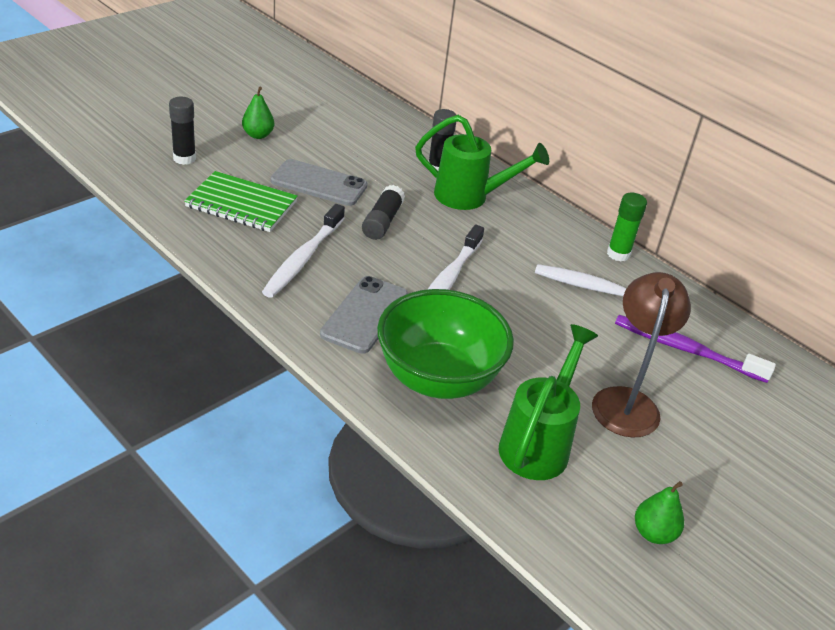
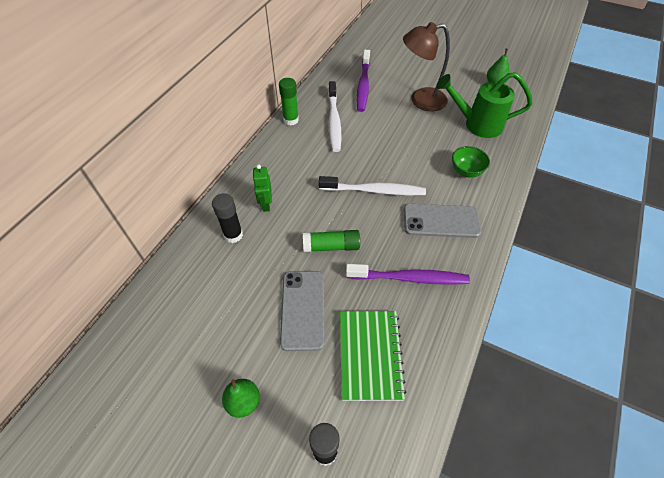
camera: 105 degrees left, 15 degrees up
(303, 258) = (409, 278): white toothbrush -> purple toothbrush
(382, 222) = (331, 246): black glue stick -> green glue stick
(438, 378) = (466, 171): green bowl -> green bowl, size x0.46
(470, 197) = (265, 204): green watering can -> green robot

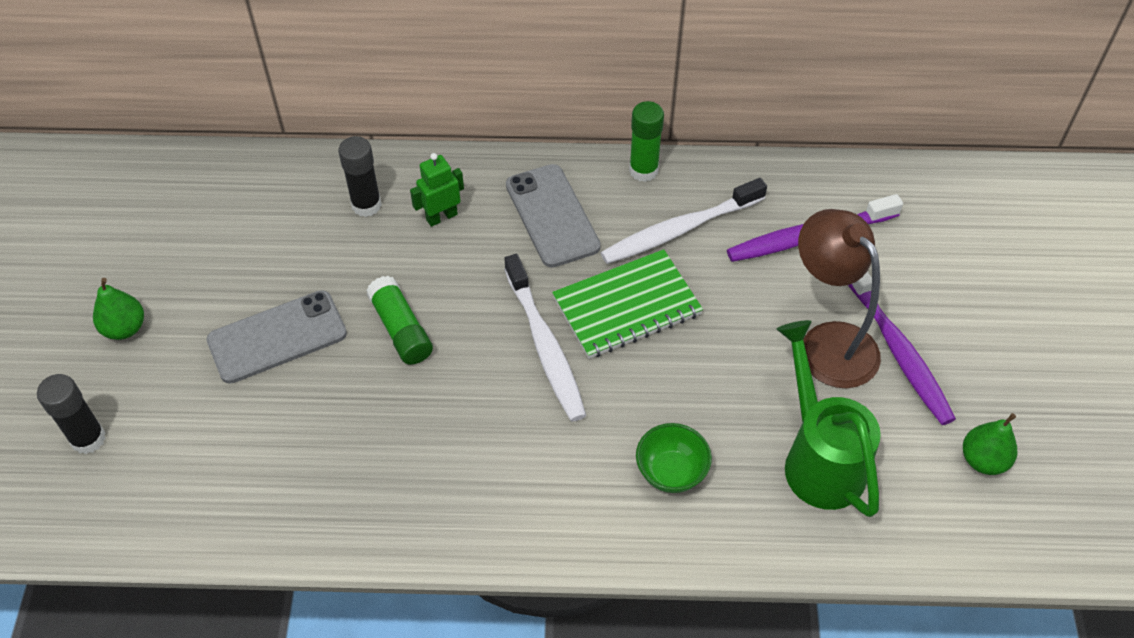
camera: 65 degrees right, 0 degrees up
(370, 355) = (236, 443): green notebook -> green notebook (627, 306)
(409, 278) = (387, 452): purple toothbrush -> purple toothbrush (897, 349)
(441, 221) = (526, 464): grey phone -> grey phone (552, 216)

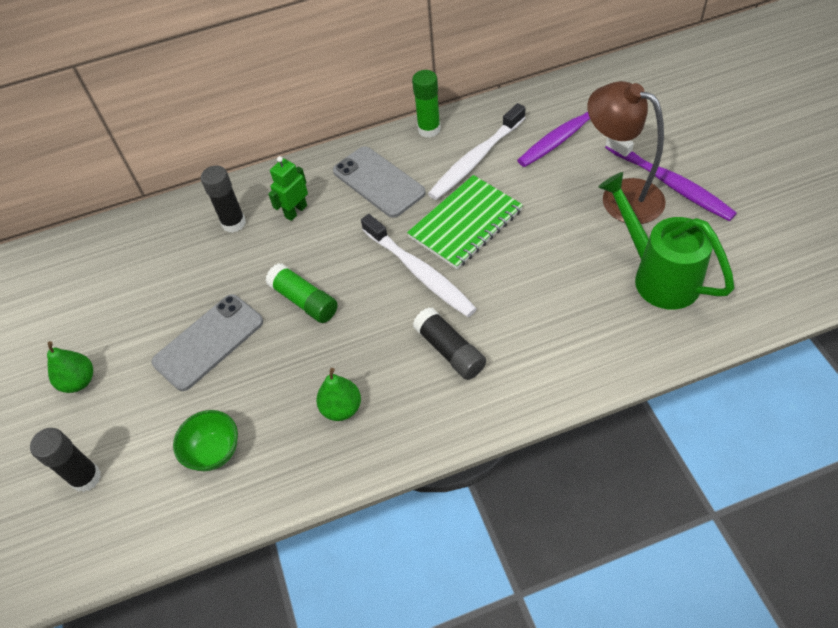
camera: 15 degrees left, 0 degrees up
(532, 453) = (450, 351): none -> black glue stick
(671, 472) = (559, 325): green bowl -> green bowl (214, 451)
(983, 460) = (769, 234): green pear -> green pear (341, 408)

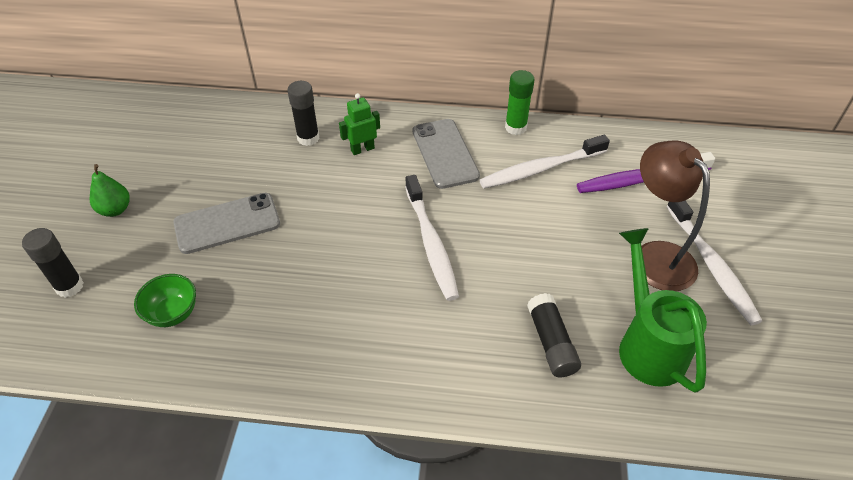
camera: 20 degrees right, 5 degrees down
(304, 301) = (322, 224): green glue stick -> none
(341, 408) = (293, 327): green pear -> none
(450, 351) = (413, 322): black glue stick -> black glue stick (551, 342)
(465, 224) = (497, 219): green notebook -> none
(670, 183) = (711, 265): purple toothbrush -> white toothbrush

